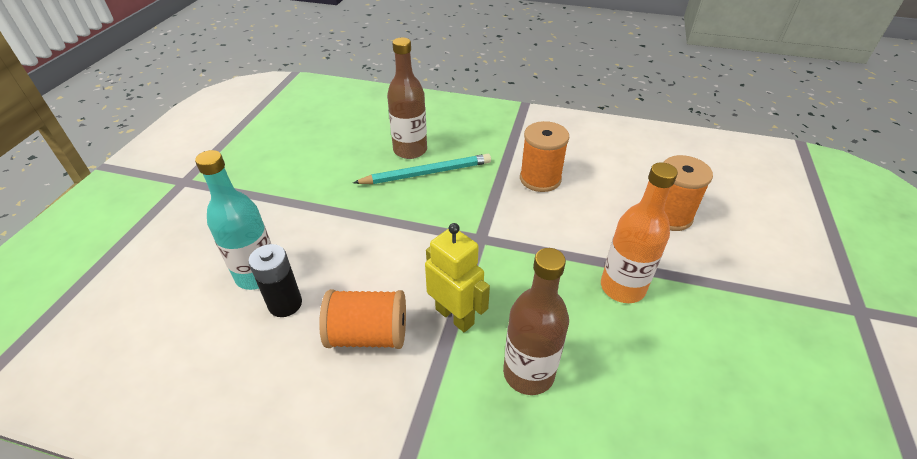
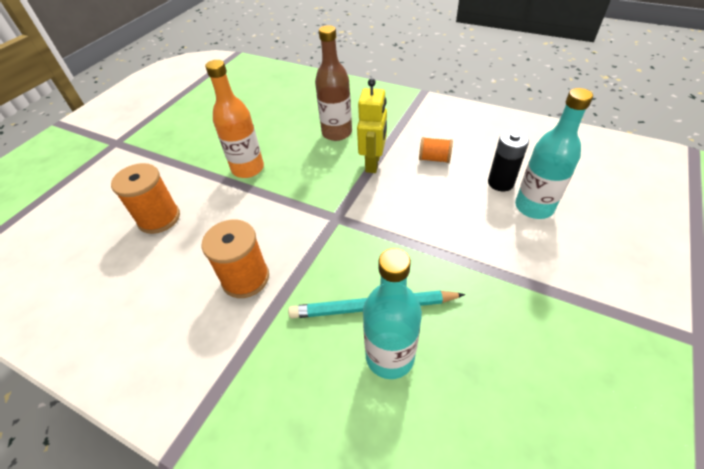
camera: 165 degrees left, 5 degrees up
(368, 335) = (434, 159): orange spool -> orange spool, size x0.60
(410, 150) = (390, 356): brown bottle -> turquoise bottle
(455, 316) = (373, 163): yellow robot -> yellow robot turned 135 degrees counterclockwise

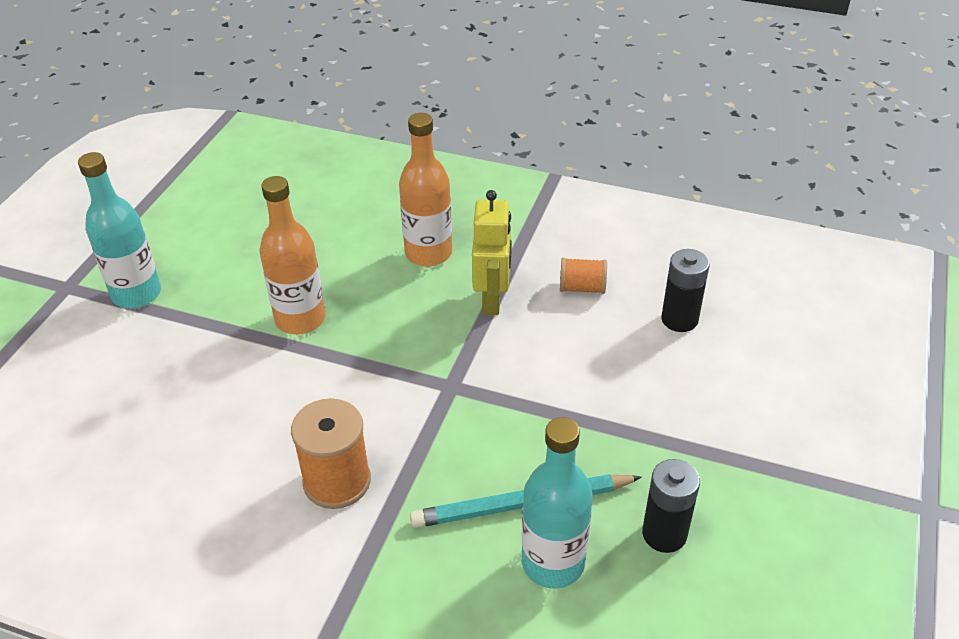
camera: 10 degrees left, 5 degrees down
(159, 218) = (181, 405): orange spool -> none
(337, 133) = (428, 253): brown bottle -> orange bottle
(479, 341) = (664, 534): none -> black battery
(534, 207) = (726, 352): turquoise bottle -> turquoise bottle (136, 294)

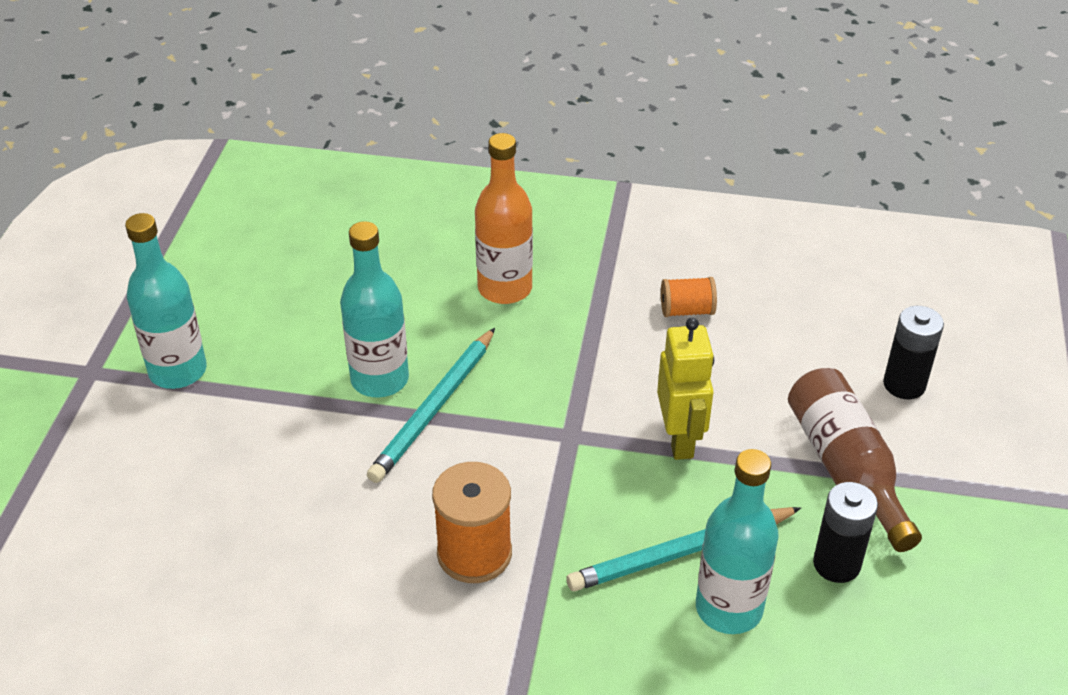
camera: 10 degrees left, 0 degrees up
(300, 319) = (379, 379): orange bottle -> turquoise bottle
(339, 348) = (434, 408): none -> turquoise pencil
(492, 300) = (591, 335): yellow robot -> yellow robot (680, 439)
(679, 319) = (800, 334): black battery -> black battery (904, 384)
(693, 446) = (846, 469): none -> brown bottle

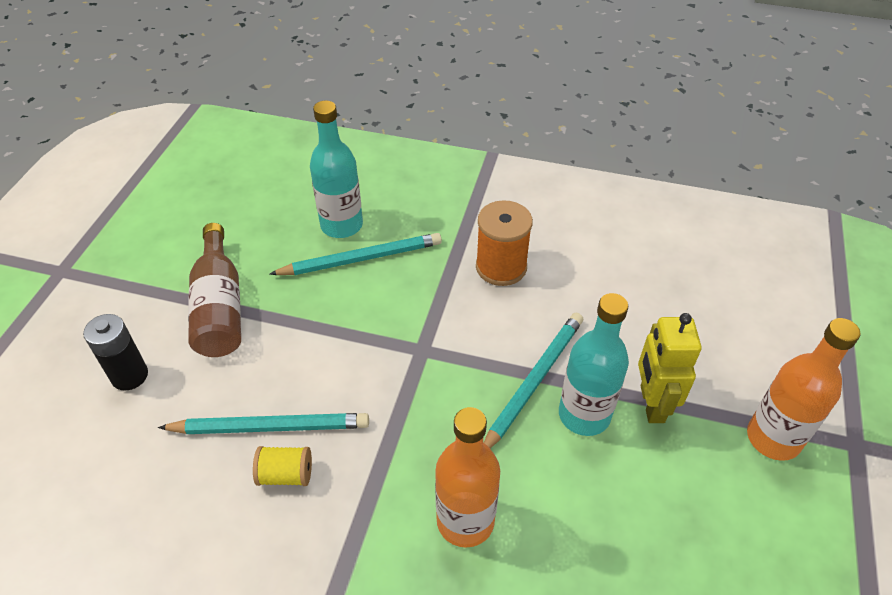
camera: 175 degrees left, 5 degrees up
(178, 371) = (773, 438): turquoise bottle -> orange bottle
(680, 439) = (336, 339): yellow robot -> yellow robot (651, 404)
(686, 310) = (286, 475): orange spool -> yellow spool
(720, 347) = (269, 427): none -> turquoise pencil
(836, 564) = (261, 245): black battery -> none

